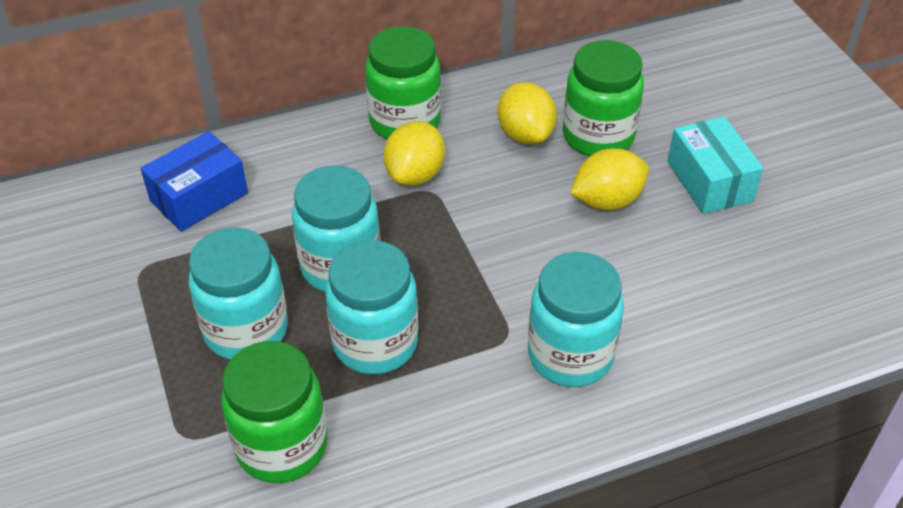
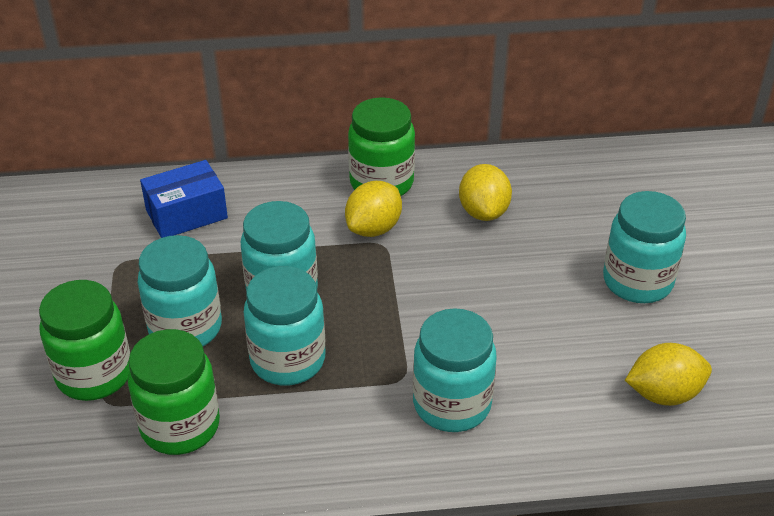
camera: 15 degrees right, 5 degrees down
(598, 136) = (549, 225): green jar -> green jar (94, 374)
(607, 201) = (535, 281): yellow lemon -> yellow lemon (664, 394)
(709, 181) = (637, 281): turquoise box -> turquoise jar

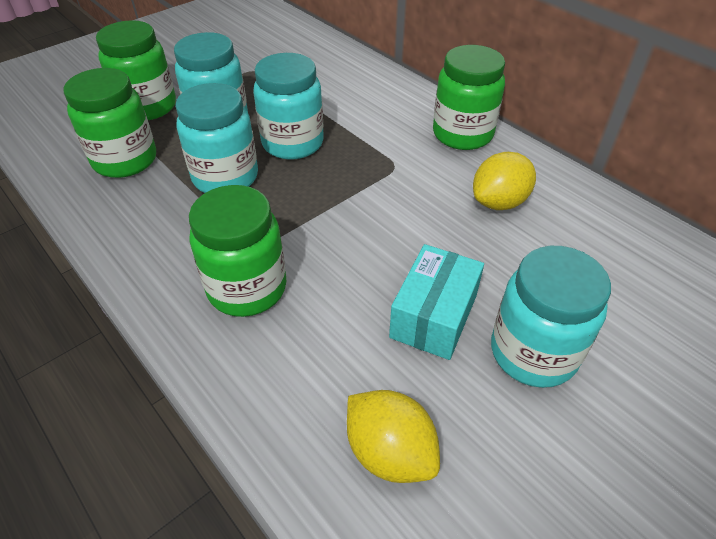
camera: 55 degrees right, 5 degrees up
(186, 214) = (326, 72): blue box -> none
(374, 228) = (407, 153): yellow lemon -> none
(452, 404) = (247, 288): turquoise jar -> green jar
(568, 312) = (433, 316): none -> turquoise box

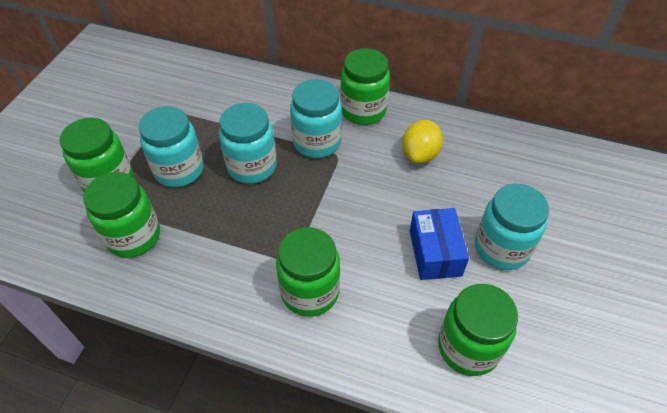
camera: 30 degrees left, 5 degrees up
(225, 177) = (225, 216): turquoise jar -> turquoise jar (317, 142)
(390, 452) = (468, 347): yellow lemon -> green jar
(433, 316) = (435, 253): turquoise box -> blue box

